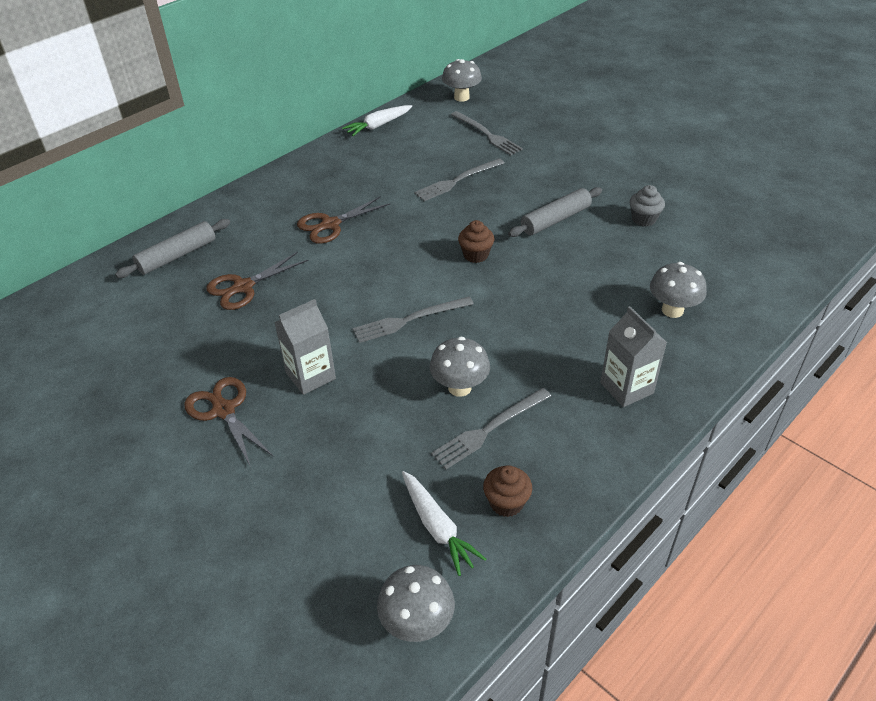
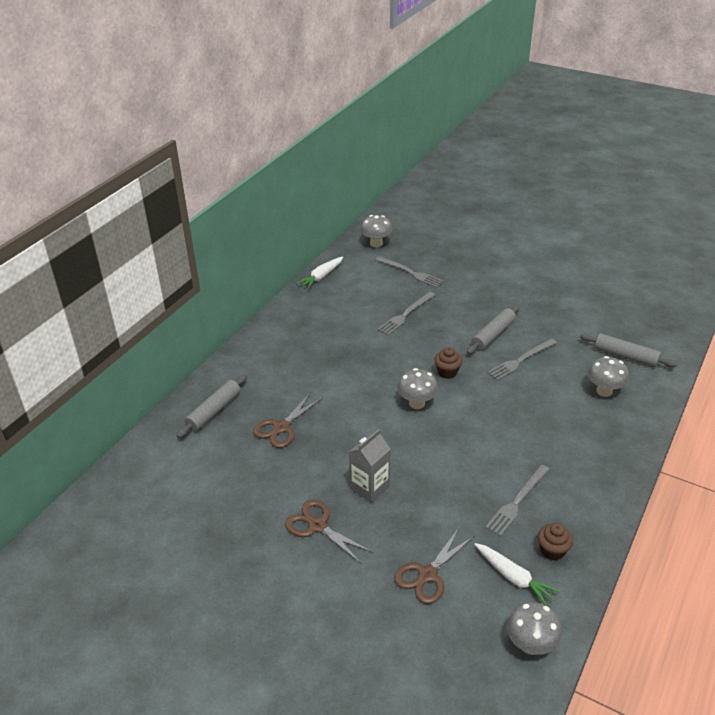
camera: 15 degrees left, 5 degrees down
(330, 225) = (324, 366): brown scissors -> brown scissors (427, 575)
(409, 320) = (422, 431): grey fork -> grey fork (521, 360)
(459, 387) = (482, 475): grey mushroom -> grey mushroom (417, 403)
(626, 388) = (597, 453): grey carton -> none
(643, 219) = (556, 325): grey cupcake -> none
(722, 271) = (625, 356): none -> grey rolling pin

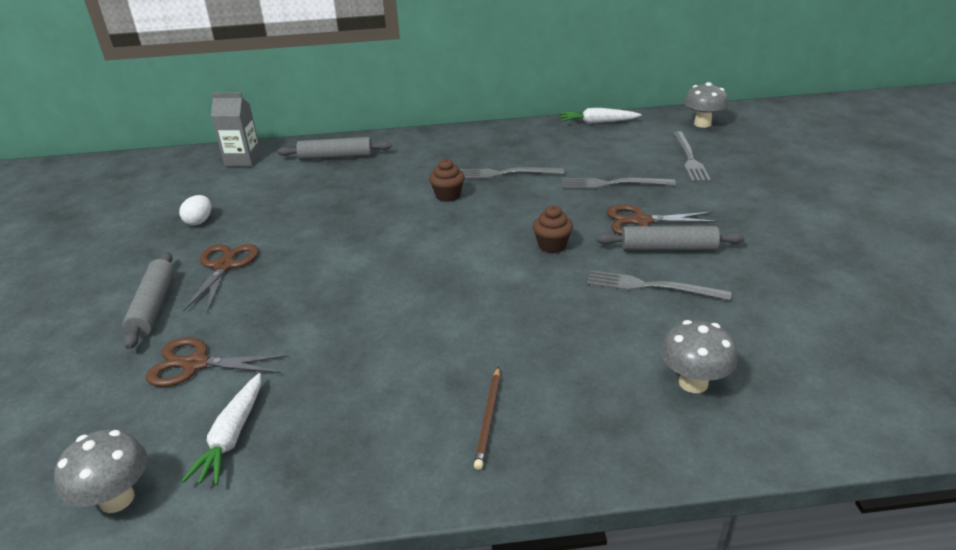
camera: 55 degrees right, 5 degrees down
(231, 520) = (199, 221): none -> white egg
(281, 428) = (347, 193): brown scissors -> brown scissors (641, 221)
(369, 487) = (306, 272): grey carton -> grey carton (243, 160)
(417, 403) = (472, 248): grey mushroom -> none
(517, 501) = (375, 386): grey fork -> grey fork (505, 173)
(552, 551) = (306, 454): brown cupcake -> brown cupcake (448, 195)
(577, 470) = (488, 419): none -> brown pencil
(625, 356) = (807, 375): grey rolling pin -> grey rolling pin (153, 306)

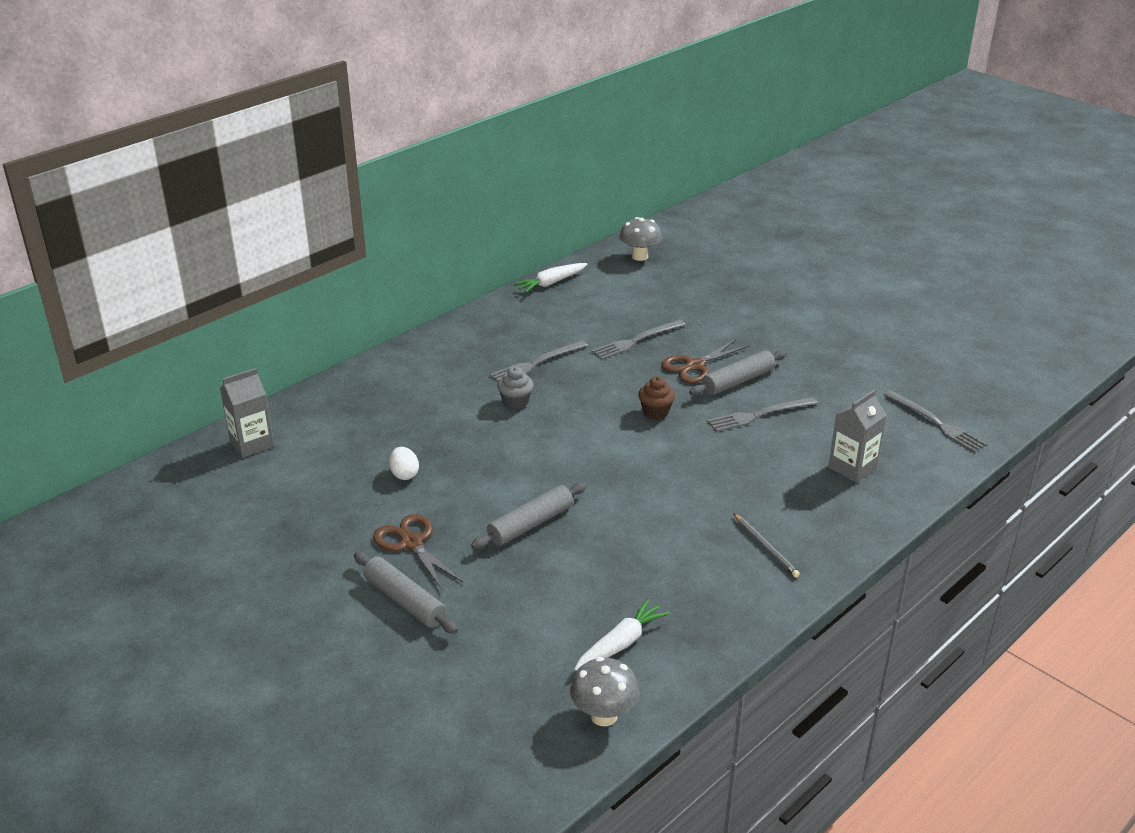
camera: 40 degrees left, 0 degrees up
(195, 364) = (516, 619): brown scissors -> none
(199, 221) = (315, 518): white egg -> white egg (404, 474)
(232, 436) = (621, 643): white carrot -> white carrot turned 105 degrees counterclockwise
(336, 157) = (350, 404): grey rolling pin -> grey rolling pin (530, 524)
(448, 195) = (515, 402): brown cupcake -> grey cupcake
(488, 419) = (765, 547): brown pencil -> grey pencil
(689, 158) = (667, 295): grey fork -> grey fork (936, 423)
(693, 383) = (852, 468): grey mushroom -> grey carton

